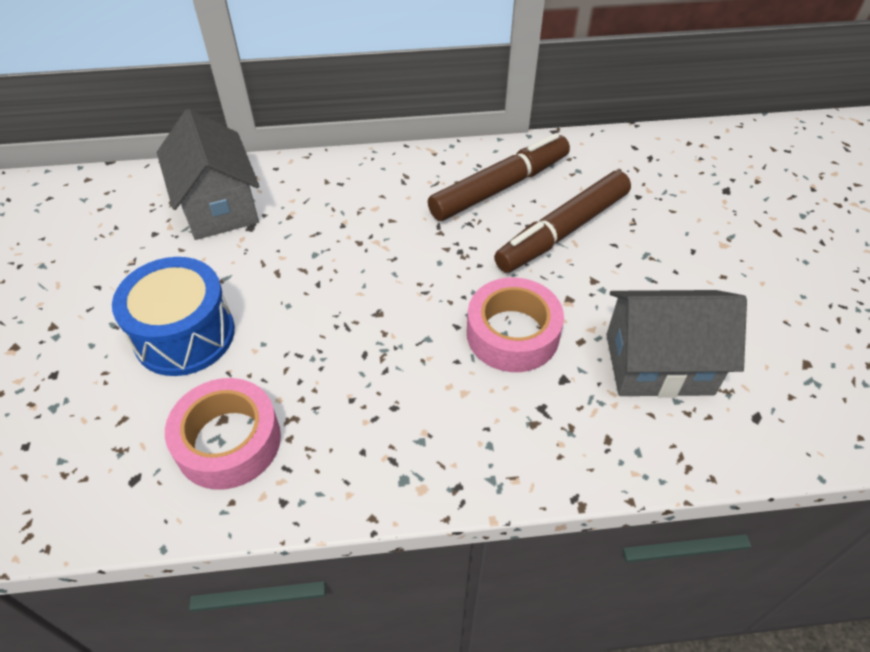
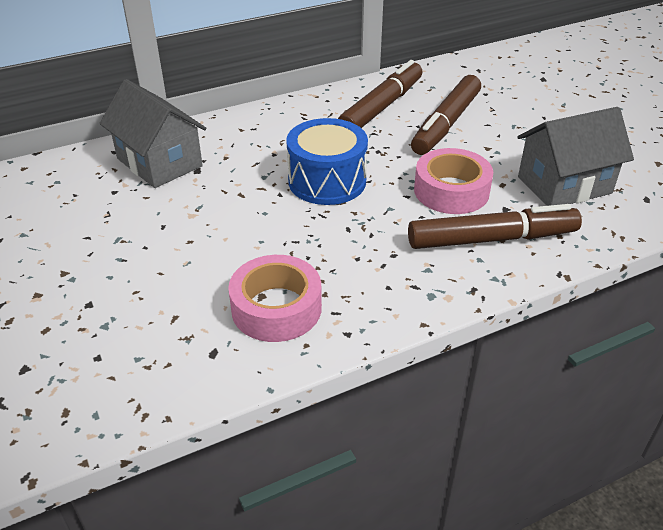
camera: 20 degrees left, 10 degrees down
(184, 335) = (190, 251): blue drum -> blue drum (327, 181)
(521, 420) = (492, 239): none -> brown marker

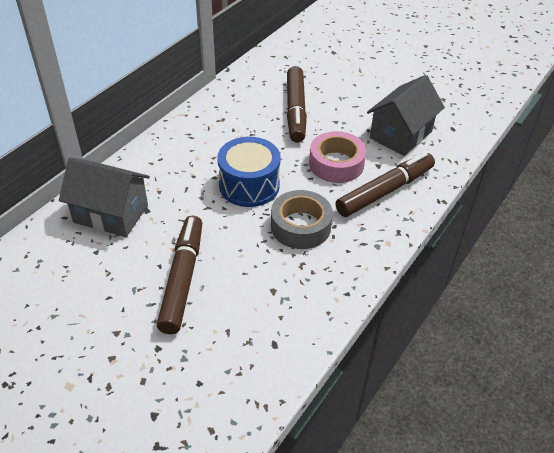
camera: 30 degrees left, 5 degrees up
(276, 308) = (290, 295): pink tape -> none
(351, 241) = (300, 226): none -> grey tape
(382, 107) = (241, 110): brown marker -> brown marker (183, 279)

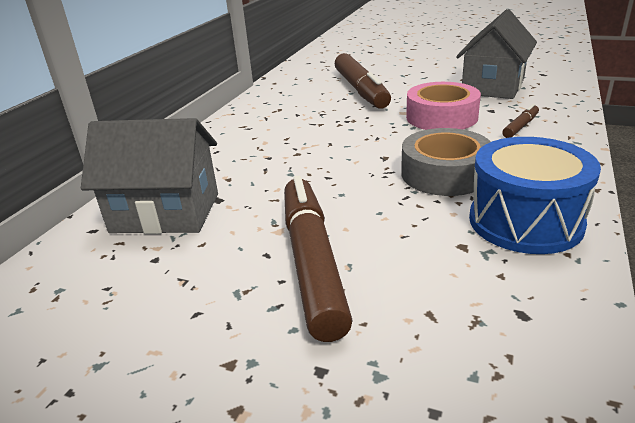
camera: 10 degrees left, 15 degrees down
(249, 185) = (348, 152): blue drum -> blue drum (525, 221)
(385, 191) = (520, 126): brown marker -> brown marker, size x0.45

